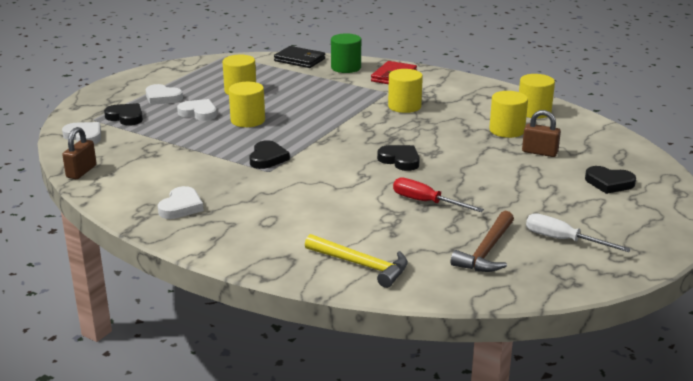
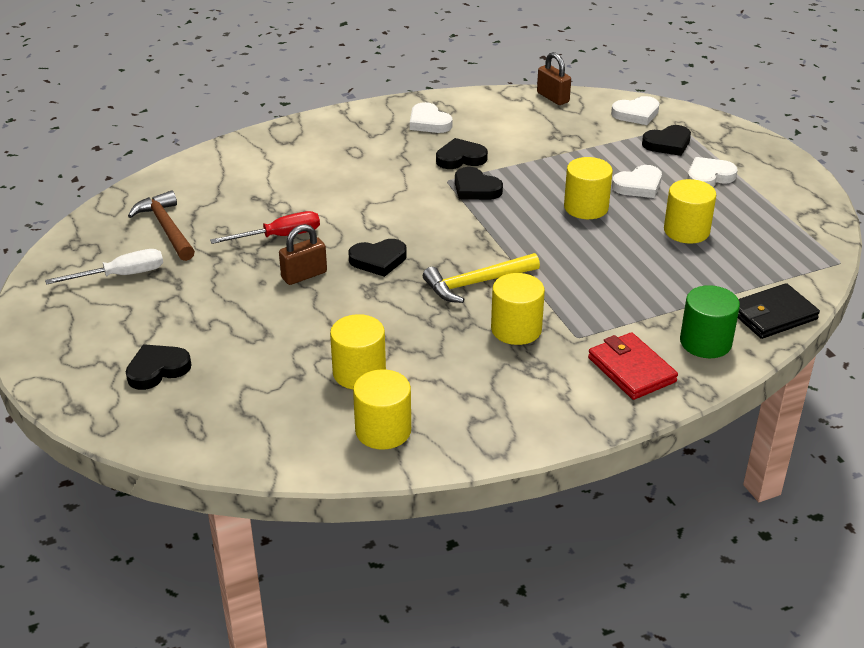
camera: 125 degrees right, 10 degrees up
(229, 176) = (460, 158): none -> black heart
(361, 265) = (233, 166): yellow hammer -> yellow hammer (476, 283)
(539, 152) = (278, 364): brown padlock -> brown padlock (304, 275)

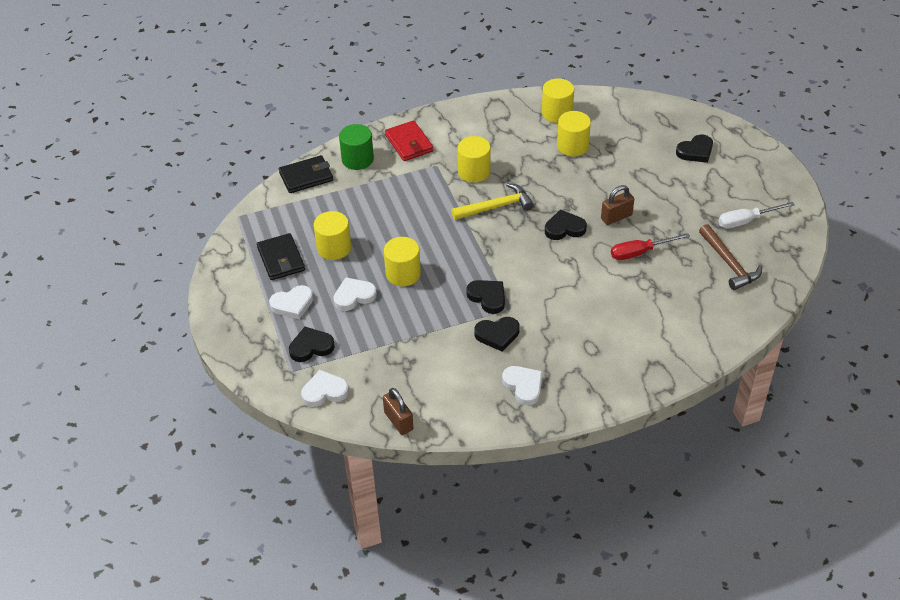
camera: 175 degrees left, 10 degrees up
(749, 218) = (281, 259): none -> black wallet

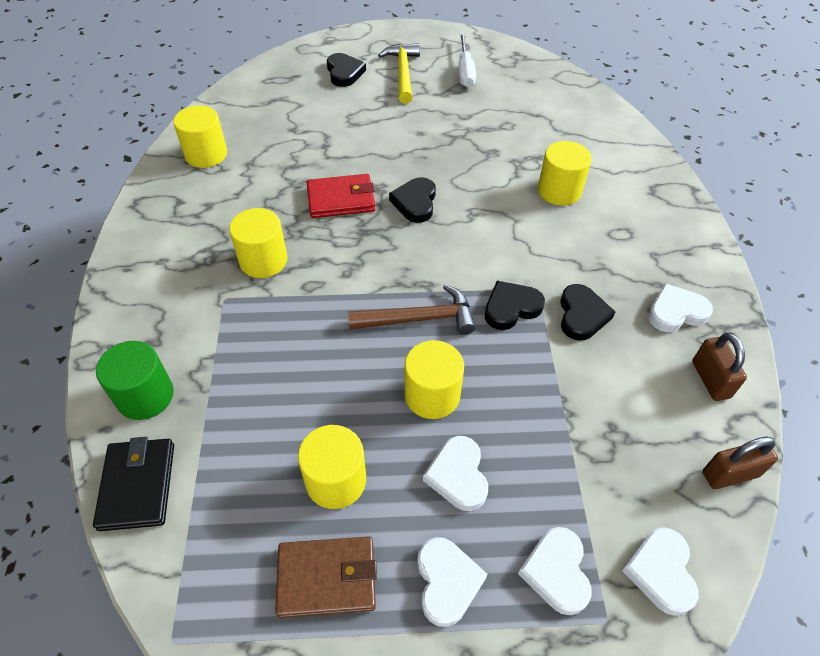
camera: 75 degrees left, 5 degrees up
(281, 259) = (327, 578): black wallet -> brown wallet
(311, 347) = (556, 572): black heart -> white heart
(409, 143) = (155, 319): red wallet -> red wallet (341, 199)
(496, 206) = (344, 255): yellow hammer -> yellow hammer (403, 73)
(572, 146) = (275, 157): yellow cylinder -> yellow cylinder (559, 191)
(616, 217) = (416, 156): brown padlock -> brown padlock (710, 379)
(639, 252) = (481, 154): red screwdriver -> none
(729, 263) = (521, 98): brown hammer -> brown hammer (419, 318)

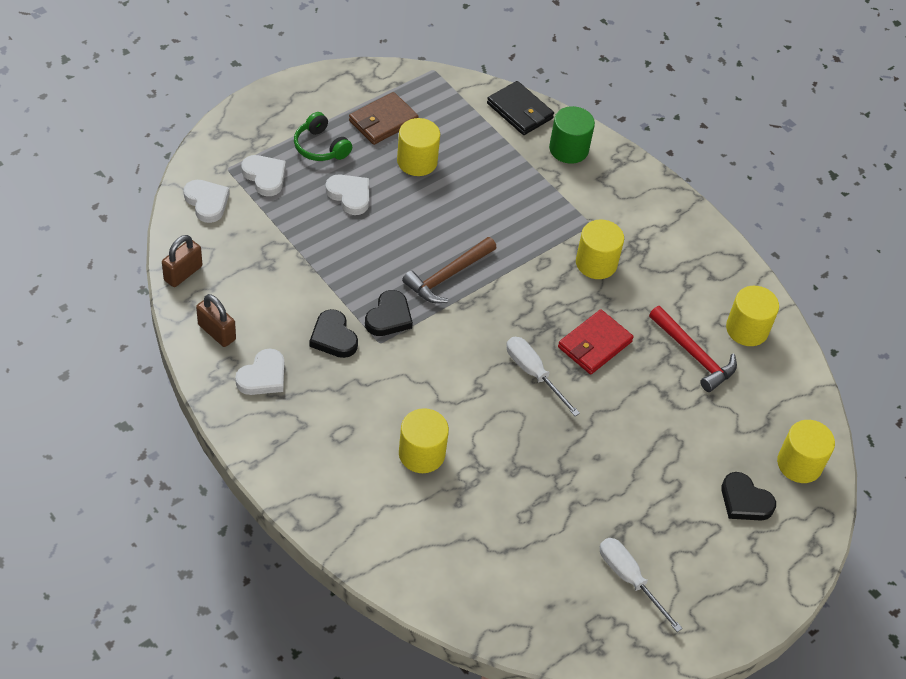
camera: 140 degrees right, 0 degrees up
(270, 157) = (694, 355): none -> red hammer
(403, 73) = (689, 536): yellow hammer -> none
(415, 202) = (533, 373): black heart -> white screwdriver
(432, 395) = (399, 231): yellow cylinder -> yellow cylinder (799, 464)
(447, 582) = (320, 147): white heart -> green headphones

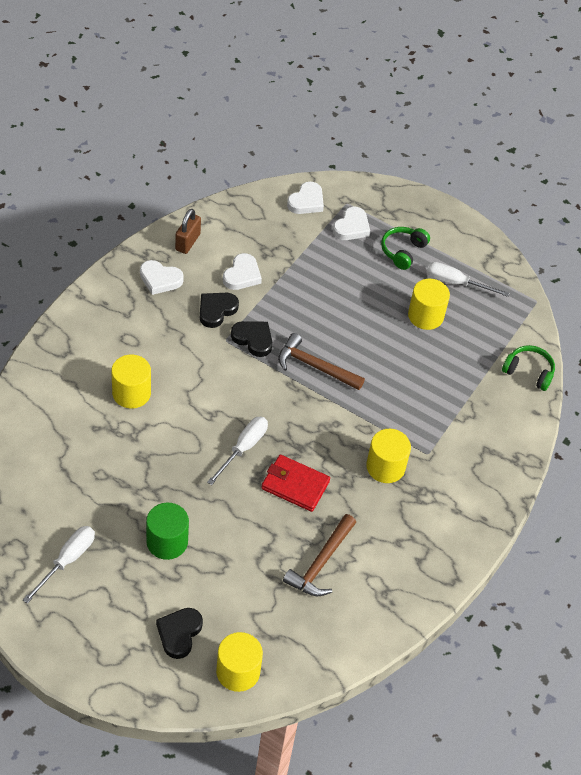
camera: 70 degrees right, 0 degrees up
(183, 273) = (232, 208): brown padlock -> none
(350, 195) = (363, 283): white heart -> white heart (242, 275)
(383, 121) = (455, 283): brown wallet -> white screwdriver
(389, 317) = (253, 339): black heart -> black heart turned 150 degrees counterclockwise
(520, 111) = (528, 372): black wallet -> green headphones
(568, 149) = (506, 418): green cylinder -> green cylinder (167, 542)
(694, 355) = (321, 563): red hammer -> brown hammer
(747, 329) = (372, 601): yellow cylinder -> none

